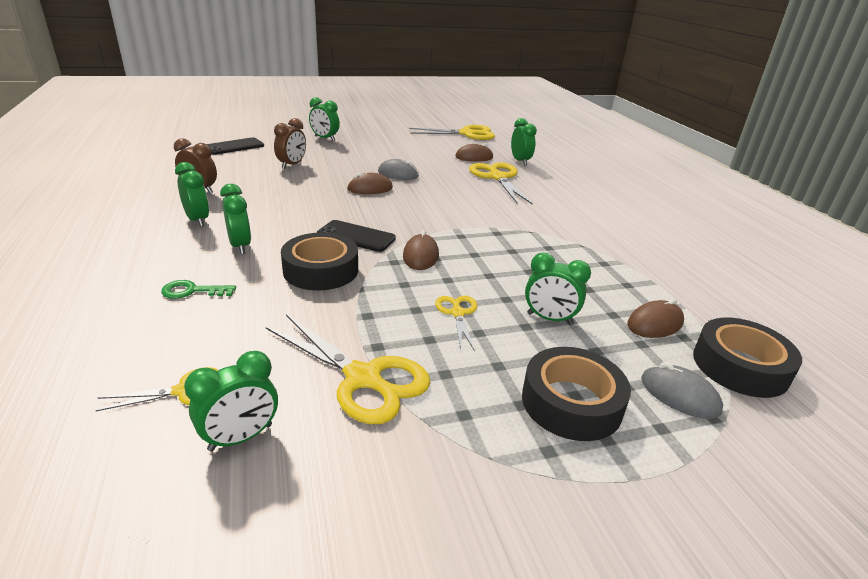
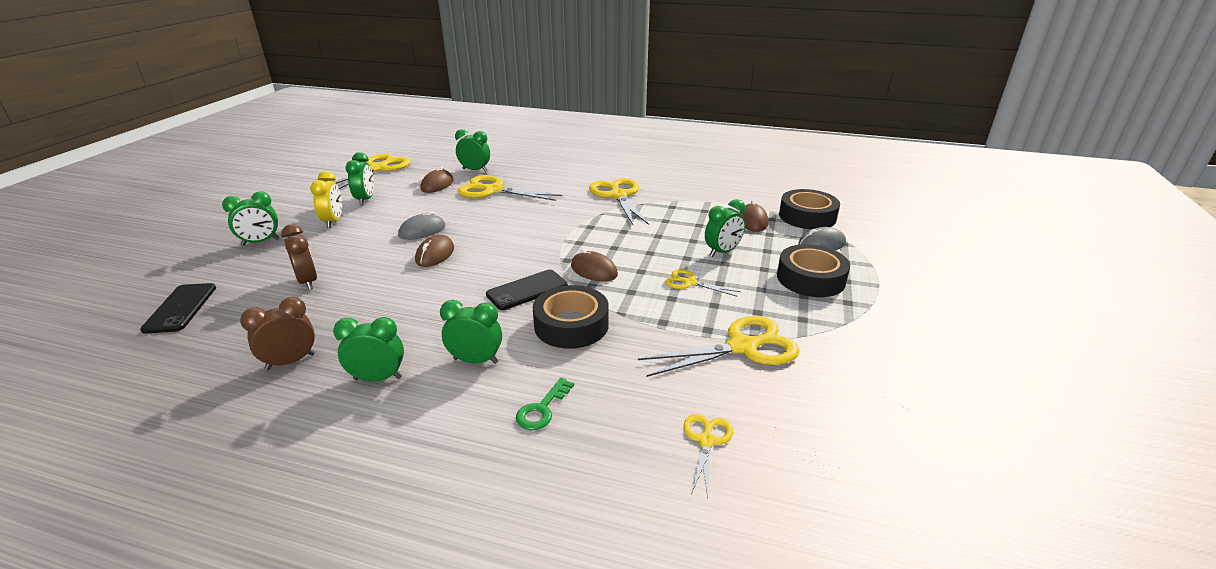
camera: 55 degrees left, 0 degrees up
(241, 437) = (780, 420): green clock -> green clock (365, 200)
(374, 146) = (333, 221): none -> yellow clock
(579, 229) = (618, 195): none -> yellow scissors

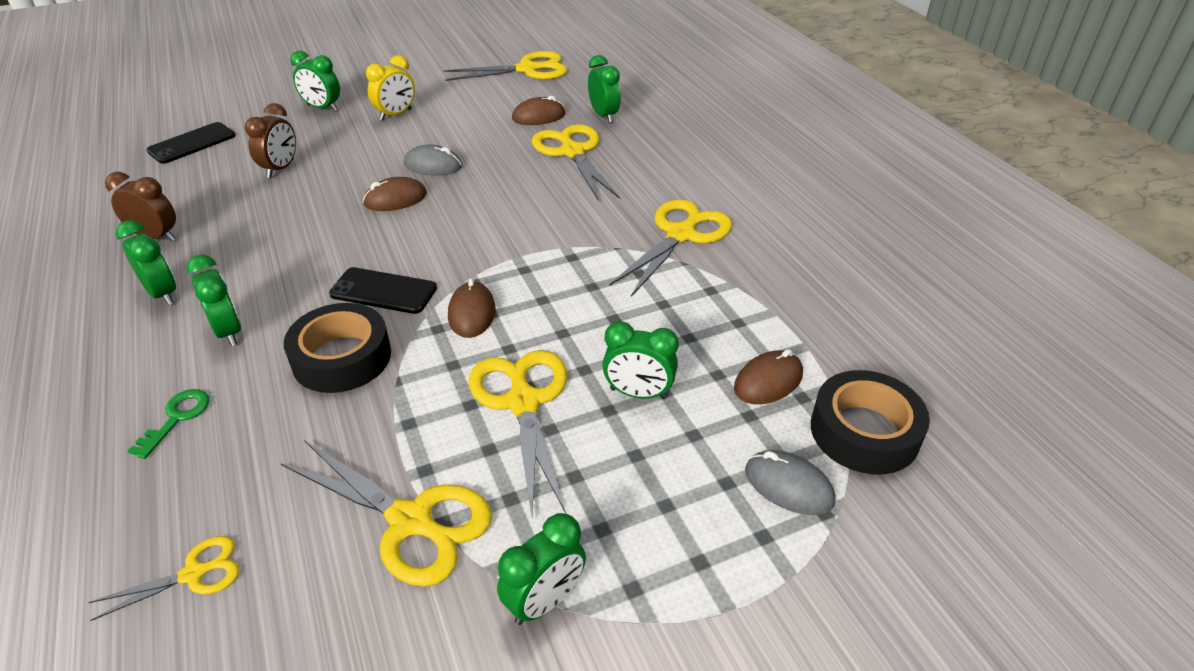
camera: 50 degrees right, 10 degrees up
(365, 200) = (456, 103): green clock -> green clock (544, 601)
(542, 409) = (177, 418): green key -> green key turned 120 degrees clockwise
(689, 283) = (523, 402): yellow scissors -> yellow scissors, size x1.85
(810, 278) = (661, 517): black tape -> none

